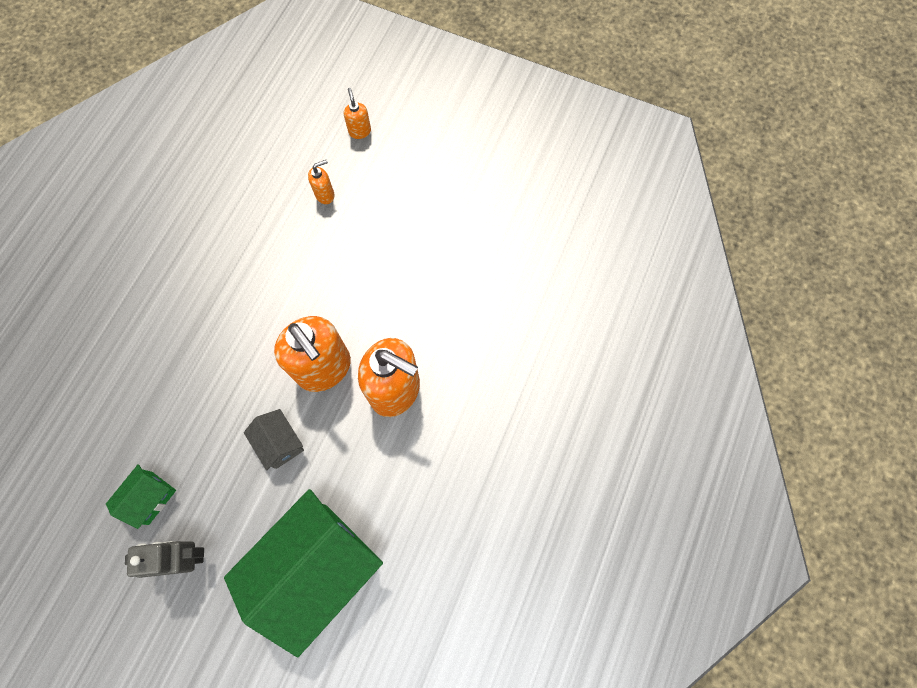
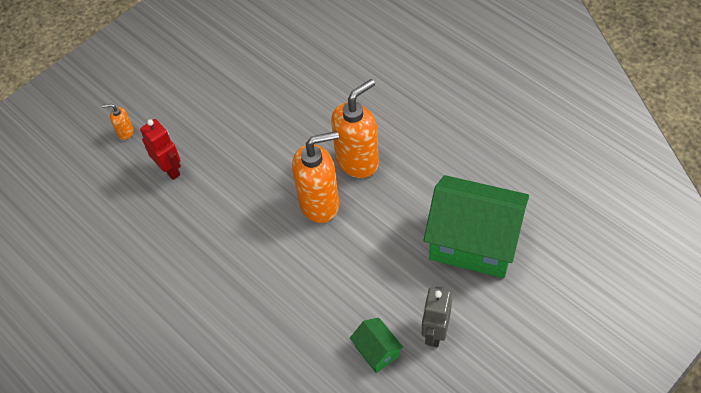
camera: 65 degrees left, 15 degrees down
(280, 443) = (368, 247): grey house -> none
(318, 567) = (473, 242): green house -> green house turned 45 degrees counterclockwise
(325, 195) = (170, 169): orange soap dispenser -> red robot

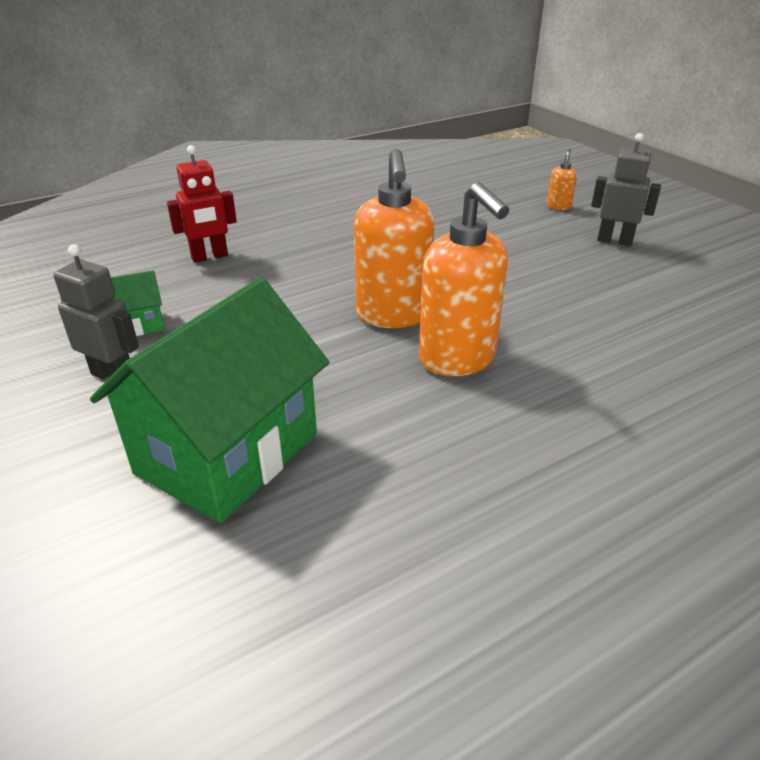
camera: 100 degrees right, 20 degrees down
(170, 169) = (494, 225): red robot -> red robot (209, 257)
(183, 96) = (614, 241): none -> grey robot

